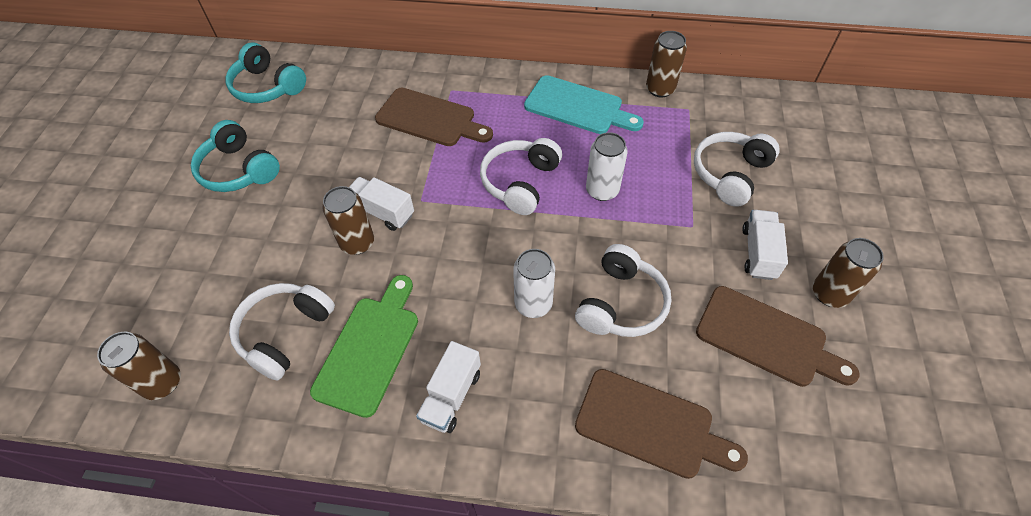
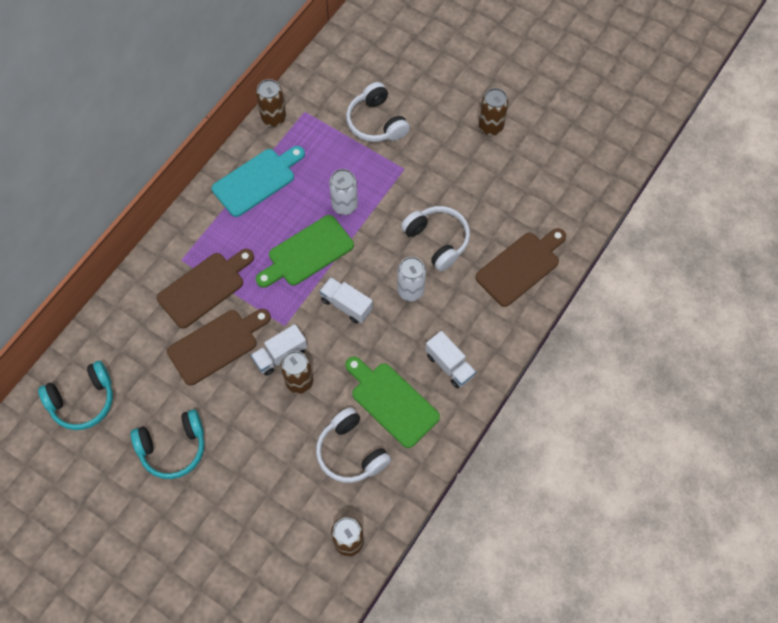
camera: 65 degrees left, 10 degrees up
(520, 182) = (307, 253): white headphones -> green cutting board
(758, 253) = (444, 145): white truck -> white truck (346, 305)
(767, 338) = (501, 177): brown cutting board -> brown cutting board (216, 345)

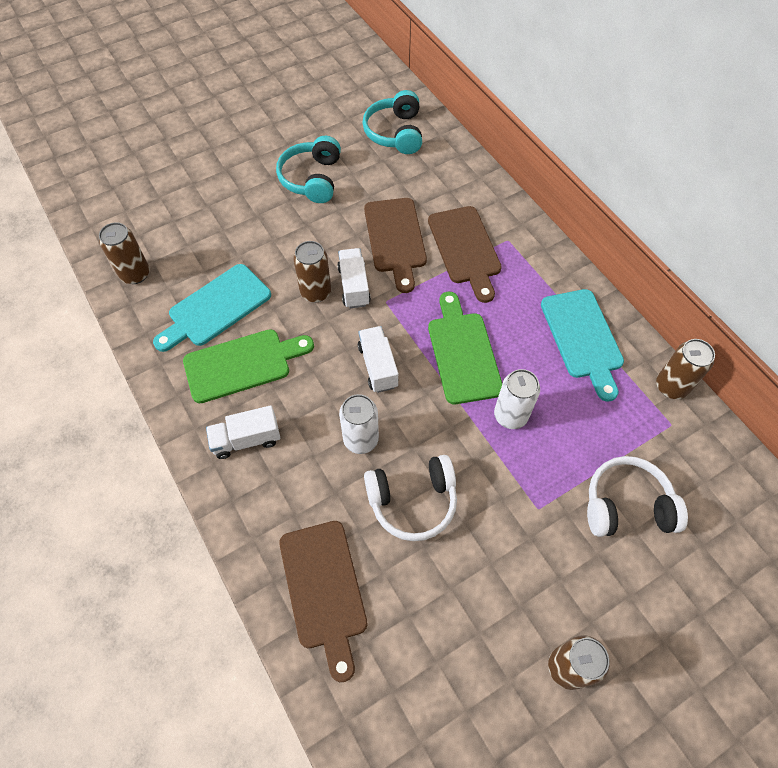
camera: 115 degrees right, 5 degrees down
(346, 305) = (378, 366): white truck -> white truck turned 75 degrees counterclockwise
(351, 452) = (215, 308): white headphones -> turquoise cutting board

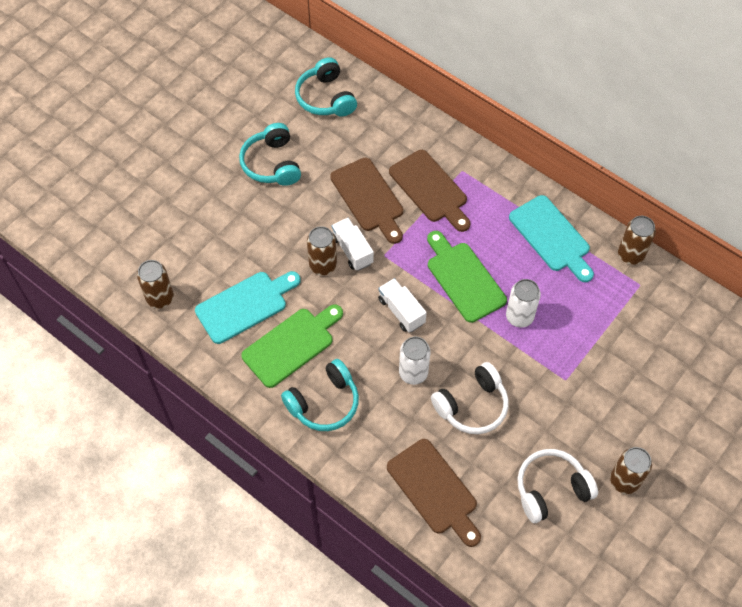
camera: 20 degrees left, 0 degrees up
(215, 308) = (245, 305): turquoise cutting board -> turquoise cutting board turned 150 degrees counterclockwise
(246, 439) = (324, 403): white truck -> turquoise headphones
(627, 505) = (627, 356): white headphones -> white headphones (551, 489)

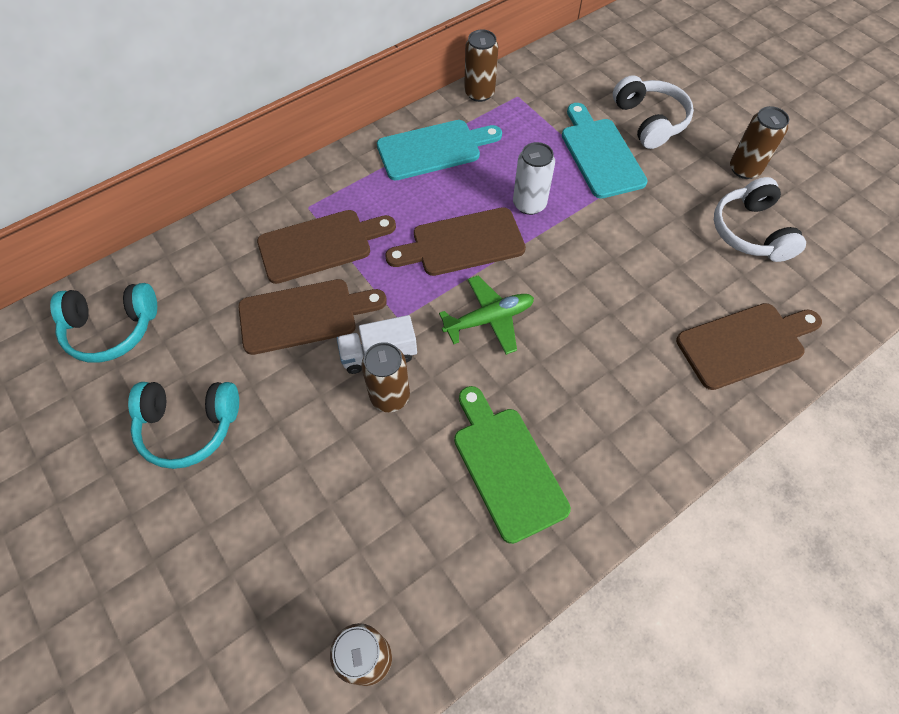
camera: 75 degrees left, 0 degrees up
(245, 305) = (423, 519): turquoise cutting board -> turquoise cutting board (600, 154)
(324, 403) = (606, 443): turquoise headphones -> none
(401, 311) = (489, 319): white truck -> green plane
(413, 373) = (581, 328): white can -> none
(463, 278) = (462, 243): green cutting board -> brown cutting board
(472, 405) = (637, 278): white headphones -> white headphones (649, 121)

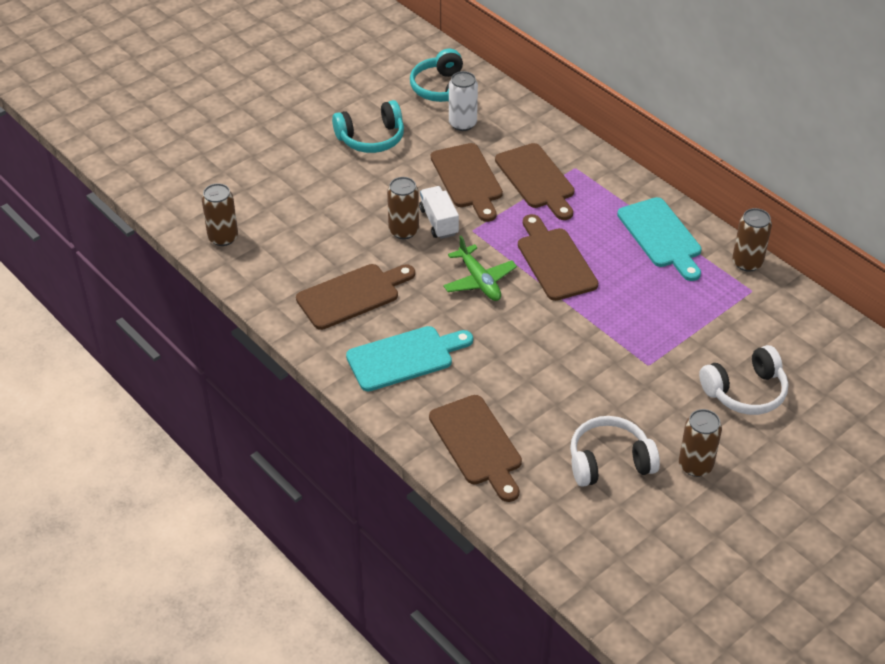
camera: 85 degrees right, 15 degrees down
(189, 426) = (371, 138): turquoise headphones -> turquoise headphones turned 105 degrees counterclockwise
(506, 466) = (352, 295): green cutting board -> brown cutting board
(529, 204) = (609, 302): white can -> white can (462, 124)
(600, 154) = (686, 352): turquoise cutting board -> turquoise cutting board (405, 357)

